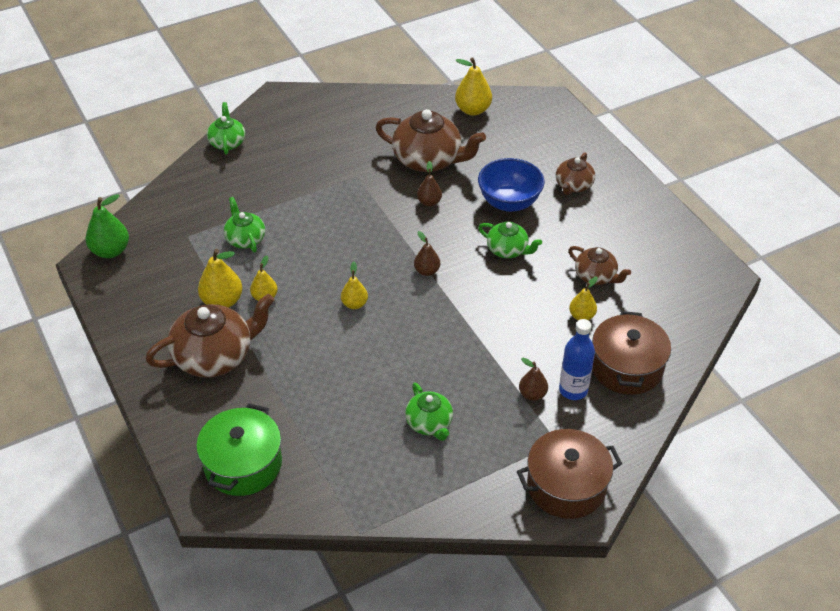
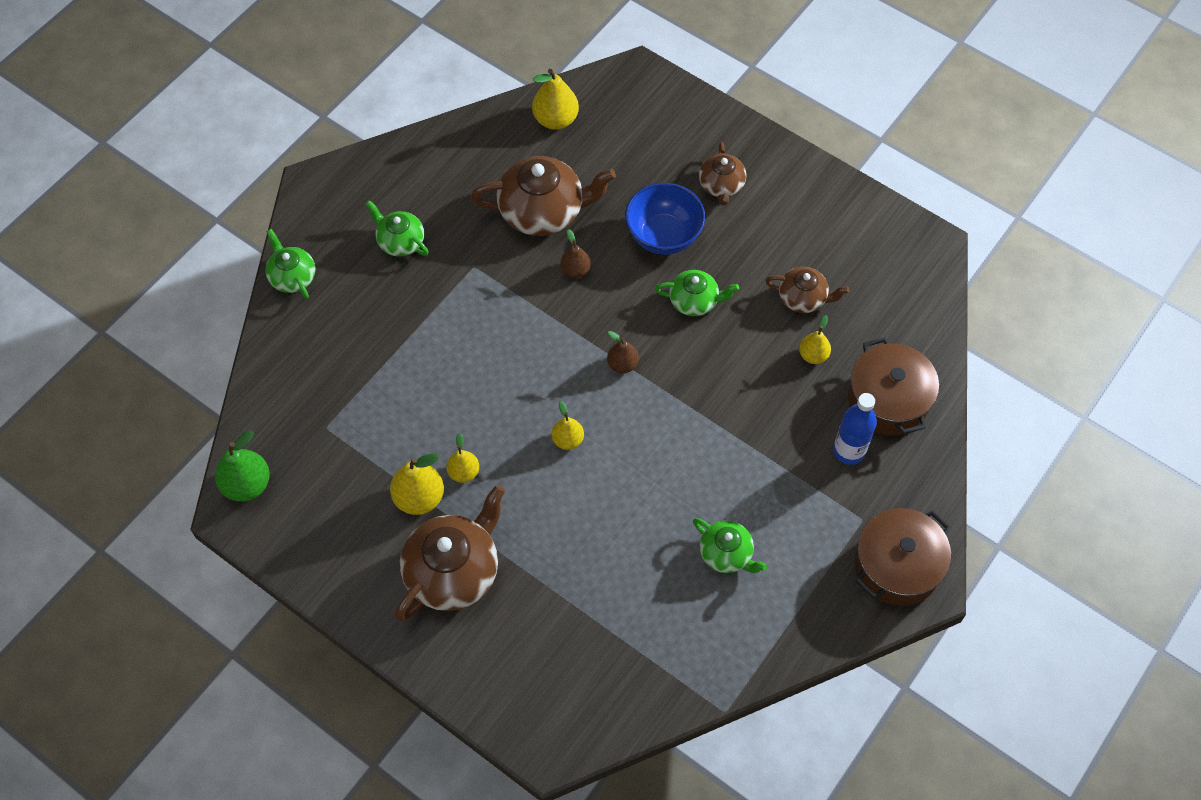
camera: 25 degrees left, 15 degrees up
(243, 464) = (562, 687): green pot -> none
(245, 239) = (395, 404): green teapot -> green teapot (400, 241)
(532, 394) = (811, 473): brown pear -> none

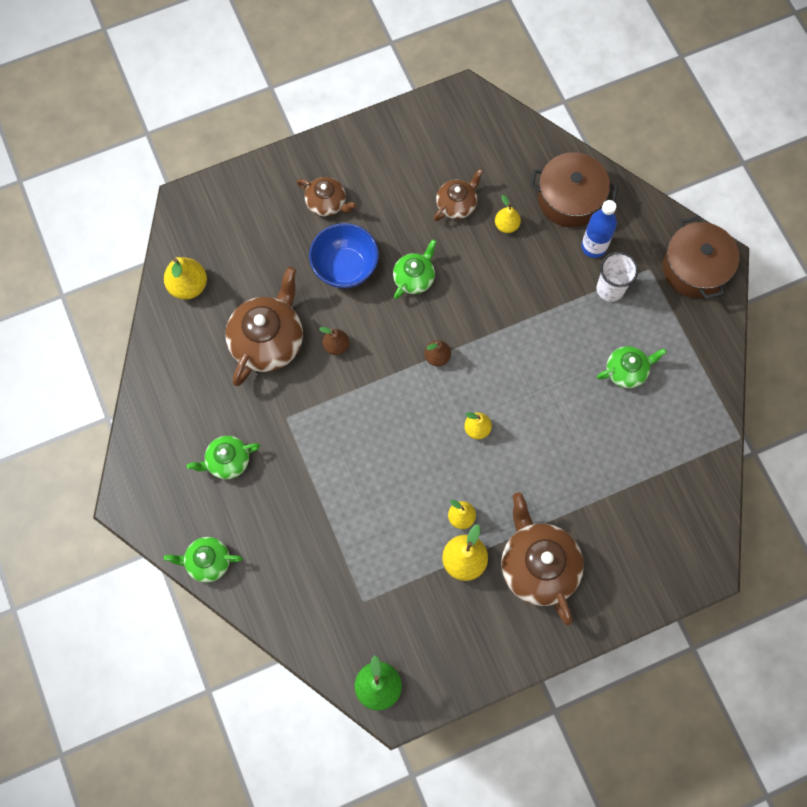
camera: 60 degrees left, 10 degrees up
(811, 491) = (610, 289): none -> white cup

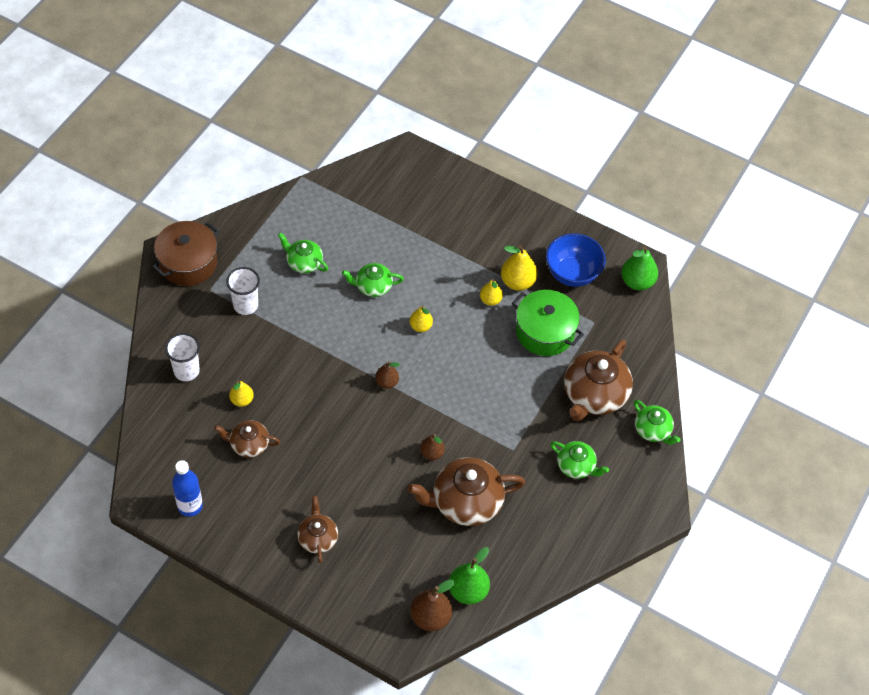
camera: 130 degrees left, 15 degrees down
(188, 286) = (468, 591): yellow pear -> green pear
(190, 242) = (430, 617): none -> brown pear
(345, 268) = (363, 488): blue bowl -> blue bowl (572, 273)
(387, 543) = (545, 332): none -> green pot
(414, 278) = (335, 435): green teapot -> green teapot (373, 286)
(538, 566) = (485, 240): brown teapot -> brown teapot (594, 395)
(570, 199) = (186, 371): brown pot -> white cup
(593, 247) = (217, 333): blue bottle -> blue bottle (190, 506)

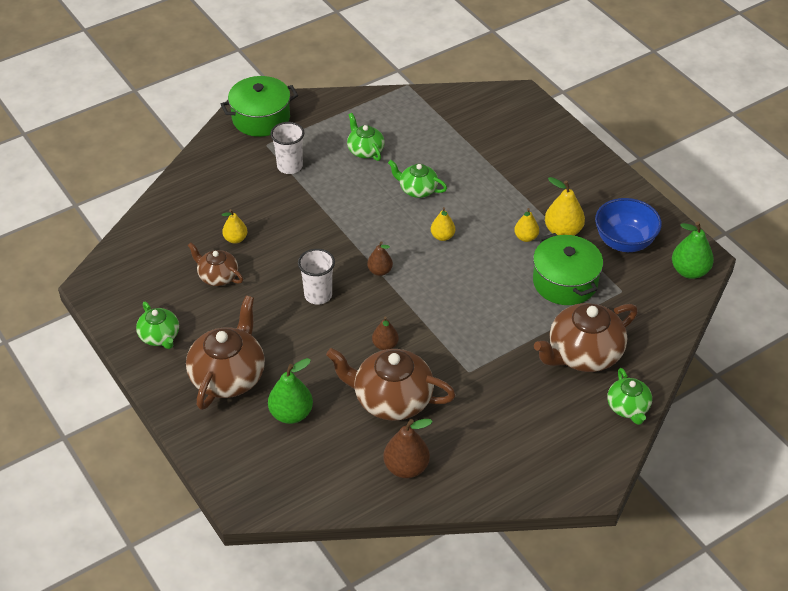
camera: 30 degrees right, 10 degrees down
(186, 371) = (202, 199): white cup -> white cup (318, 295)
(188, 263) = (261, 118): brown pot -> green pot
(190, 506) = (131, 306): blue bottle -> none
(318, 538) = (228, 376): brown teapot -> brown teapot, size x1.78
(430, 617) = (291, 487): brown pear -> brown pear (406, 467)
(468, 591) = (343, 479): green pear -> green pear (291, 414)
(576, 466) = (525, 410): green teapot -> green teapot (160, 336)

